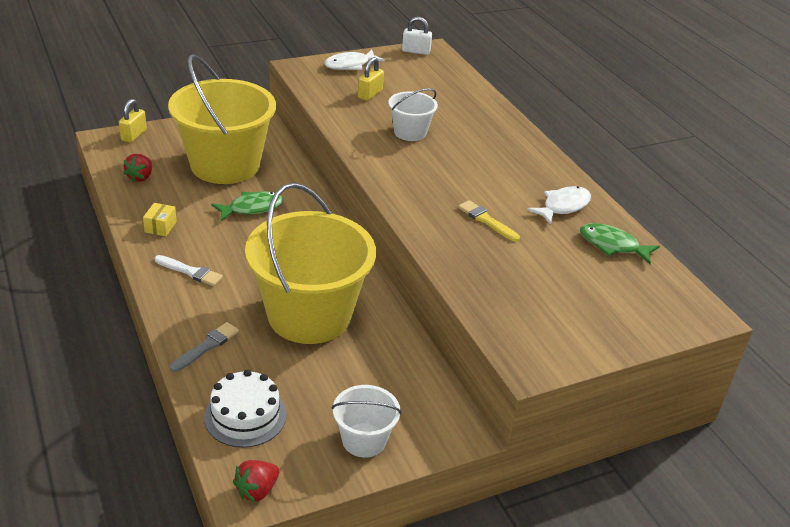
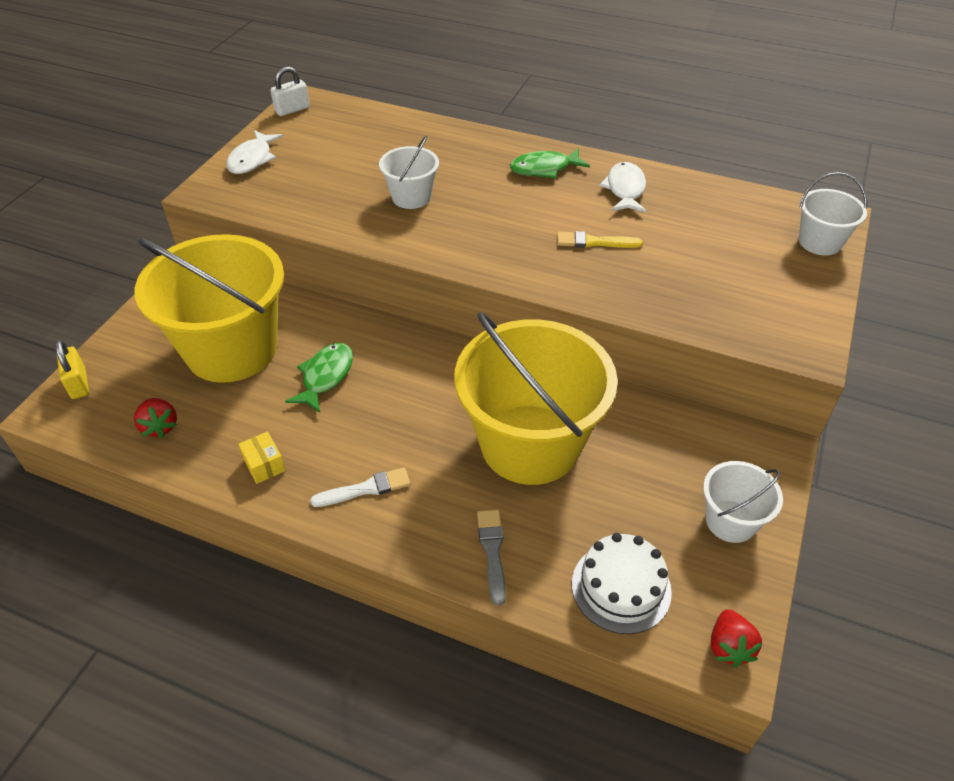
camera: 40 degrees left, 10 degrees up
(370, 94) = (318, 179): yellow padlock -> none
(612, 245) = (704, 201): green fish -> green fish (544, 169)
(661, 320) = (820, 242): none -> white bucket

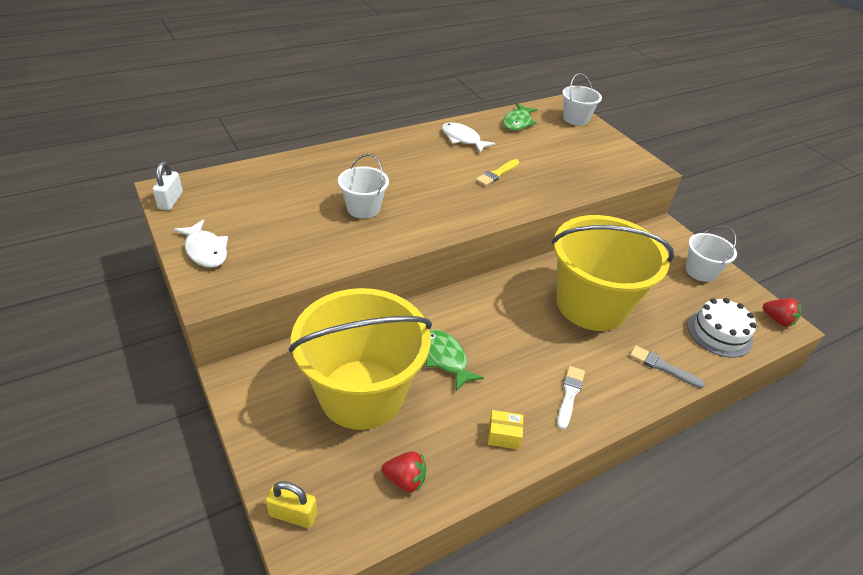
camera: 55 degrees left, 5 degrees down
(544, 169) = (405, 150): green fish -> green fish (518, 122)

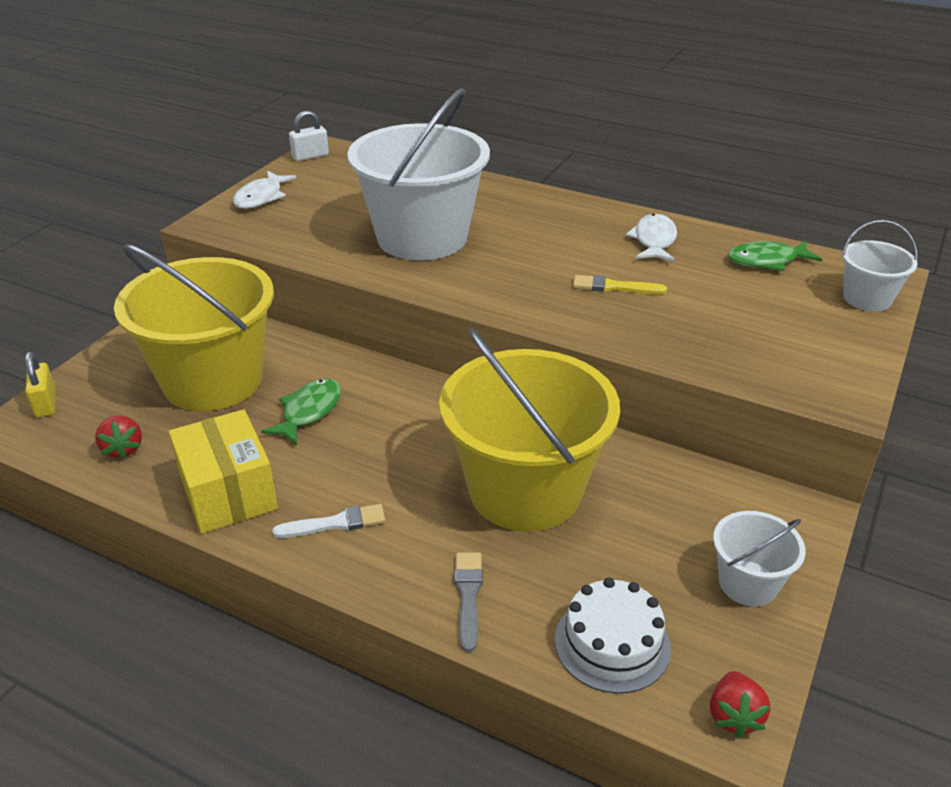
camera: 60 degrees right, 5 degrees down
(363, 208) = (422, 237): white bucket -> white bucket, size x2.15
(503, 436) = (228, 493): yellow box -> yellow box, size x2.23

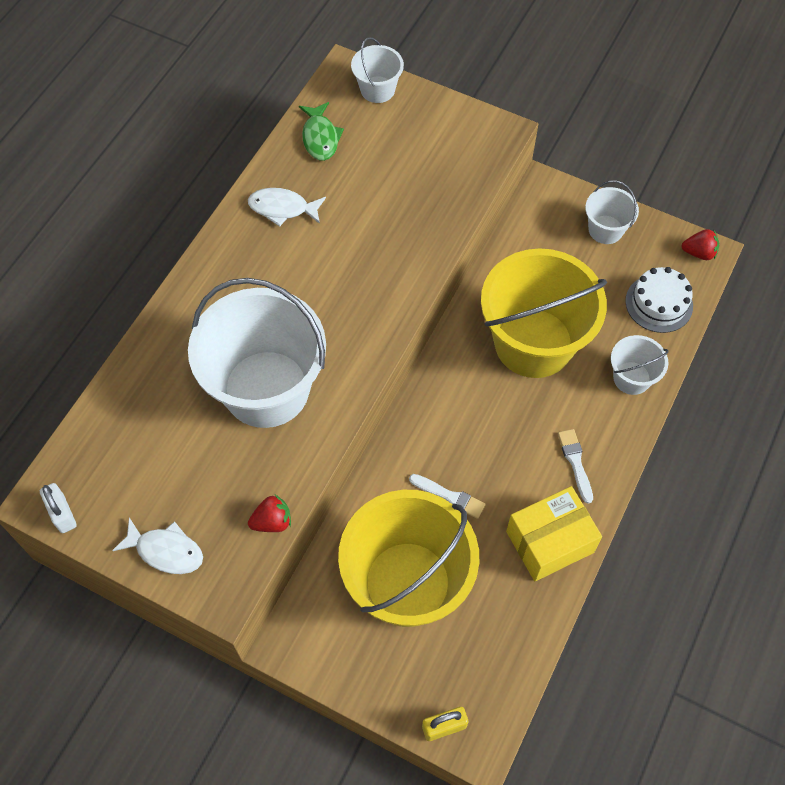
camera: 90 degrees left, 25 degrees up
(123, 449) = (503, 637): red strawberry -> red strawberry (272, 521)
(309, 411) = (450, 496): green fish -> white brush
(468, 595) = (631, 378): grey brush -> white bucket
(614, 287) = (358, 245): yellow brush -> none

